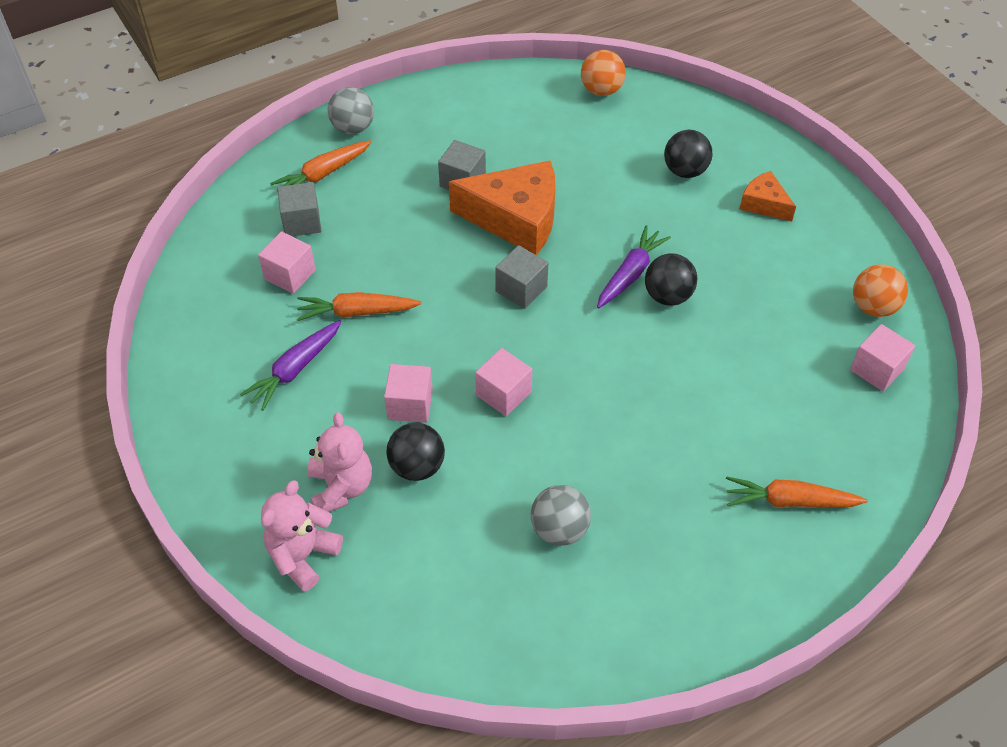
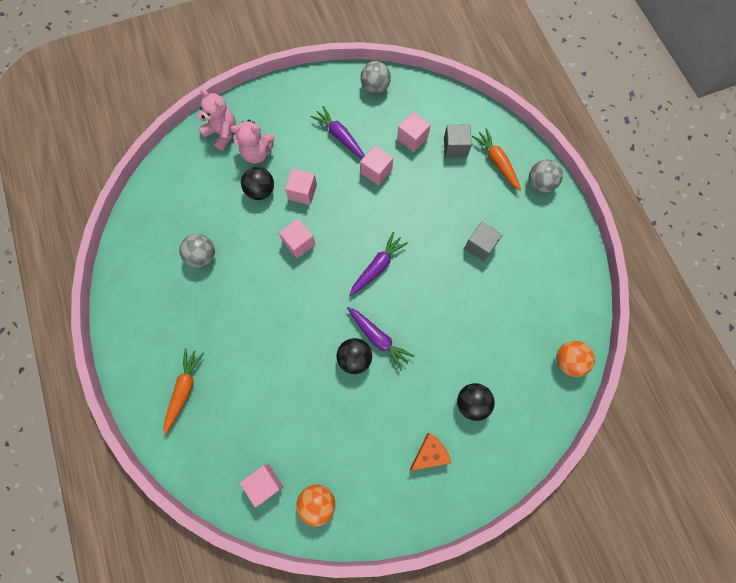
camera: 100 degrees right, 20 degrees up
(190, 335) = (375, 87): none -> grey ball
(357, 312) = (376, 171): orange carrot -> pink cube
(516, 219) = (439, 274): orange cheese -> none
(521, 289) = (377, 267): grey cube -> purple carrot

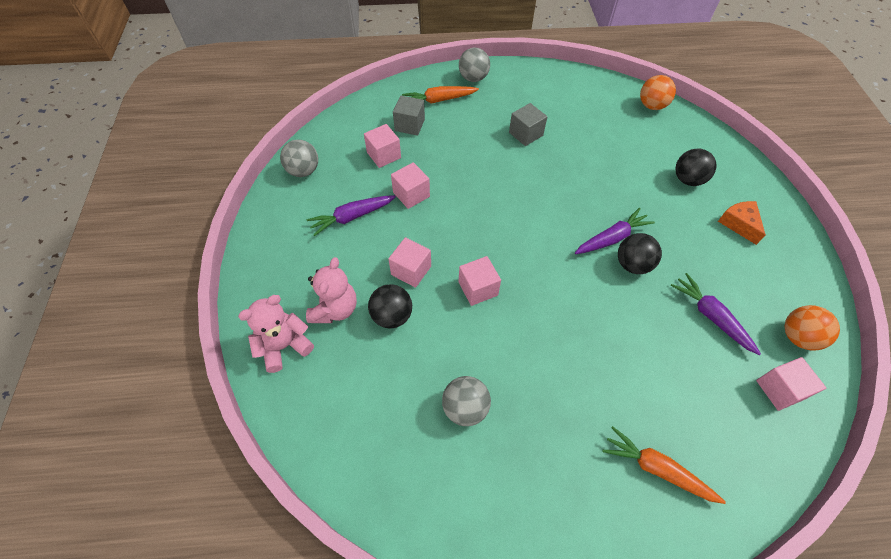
camera: 75 degrees left, 15 degrees down
(377, 267) = (528, 220): purple carrot -> purple carrot (711, 316)

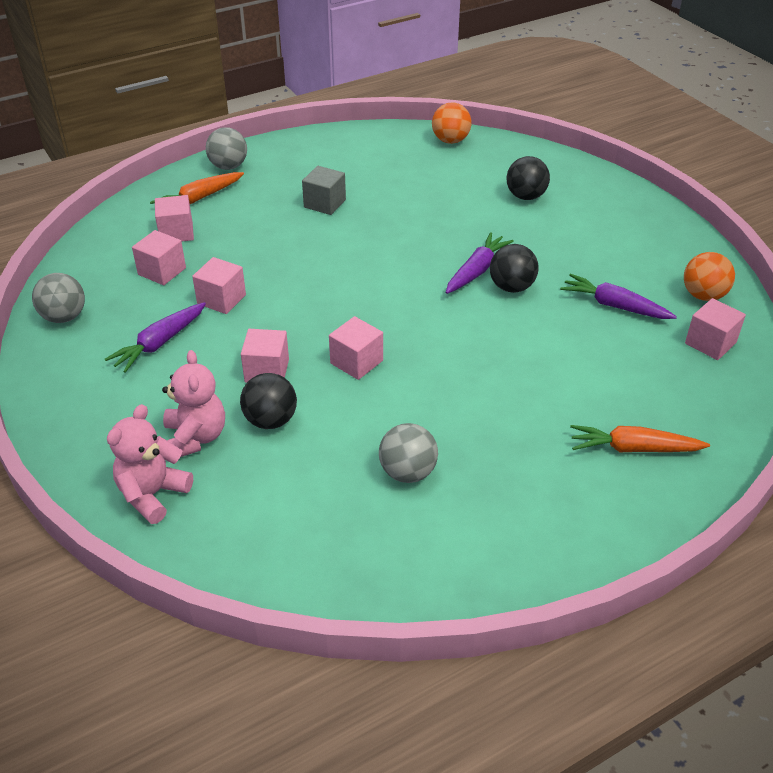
camera: 25 degrees left, 15 degrees down
(409, 125) = (176, 233): grey cube -> pink cube
(739, 224) = (598, 220): orange cheese -> none

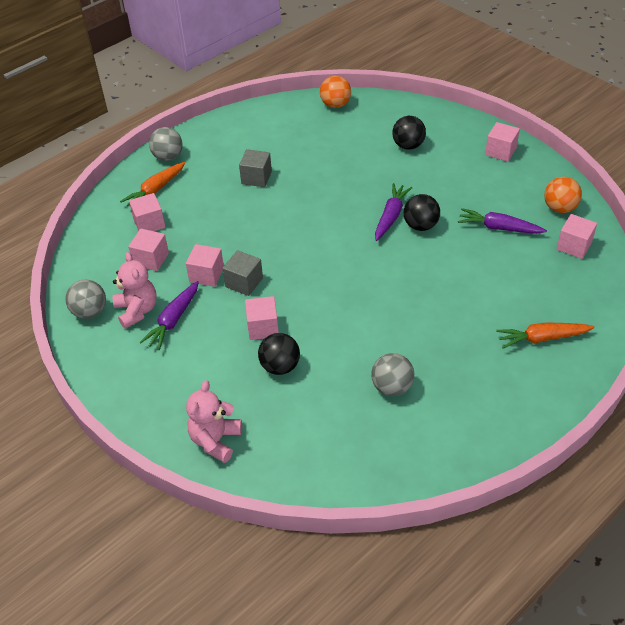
camera: 10 degrees left, 5 degrees up
(195, 437) = (230, 390): pink teddy bear -> pink teddy bear (137, 310)
(264, 315) = (244, 282): none -> grey cube
(356, 362) = (326, 308): pink cube -> pink cube (500, 151)

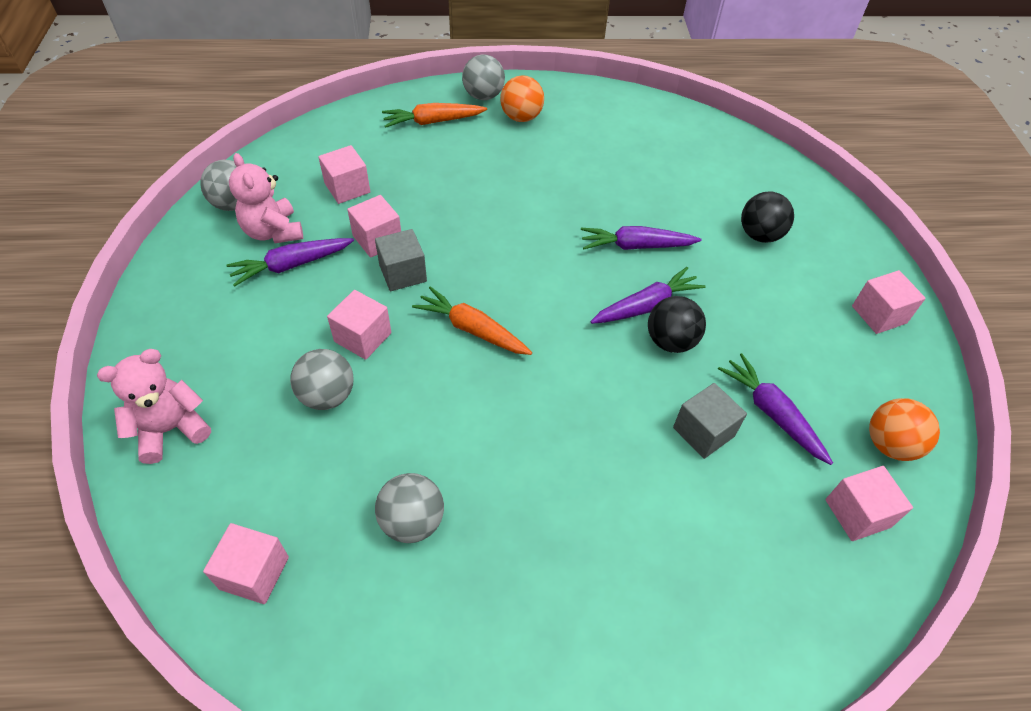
camera: 35 degrees right, 5 degrees up
(137, 310) = (273, 232): pink teddy bear -> pink teddy bear turned 135 degrees clockwise
(149, 223) = (388, 151): pink cube -> pink cube (254, 573)
(256, 178) = (545, 168): grey cube -> grey cube (703, 432)
(280, 366) = (327, 396): black ball -> grey ball
(335, 105) = (721, 140): orange ball -> orange ball (521, 117)
(353, 189) = (636, 246): none -> purple carrot
(542, 338) = (672, 613): orange carrot -> orange carrot (472, 329)

